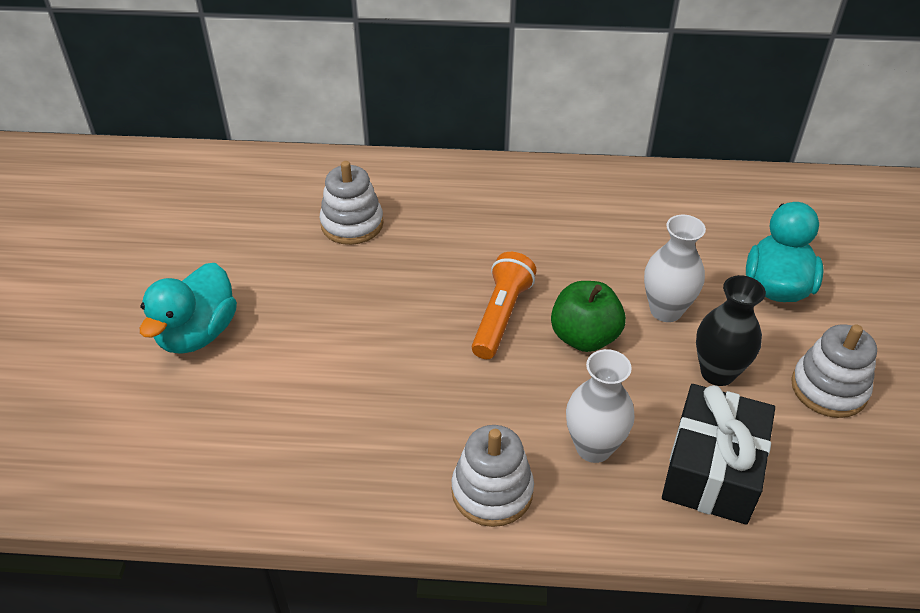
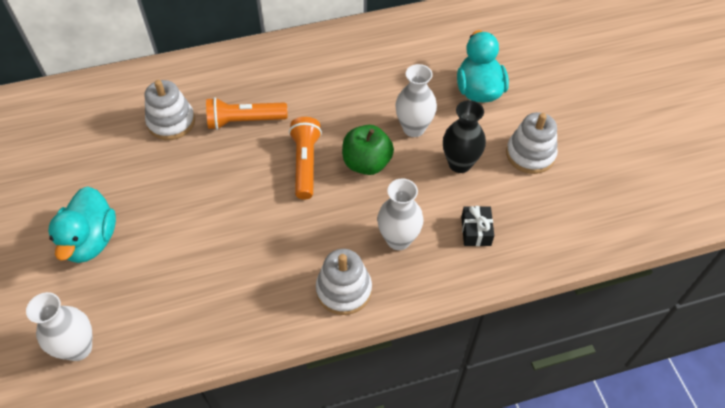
camera: 20 degrees left, 10 degrees up
(124, 456) = (78, 348): none -> white vase
(442, 245) = (244, 121): none -> orange flashlight
(712, 469) = (476, 231): black gift -> black gift, size x0.50

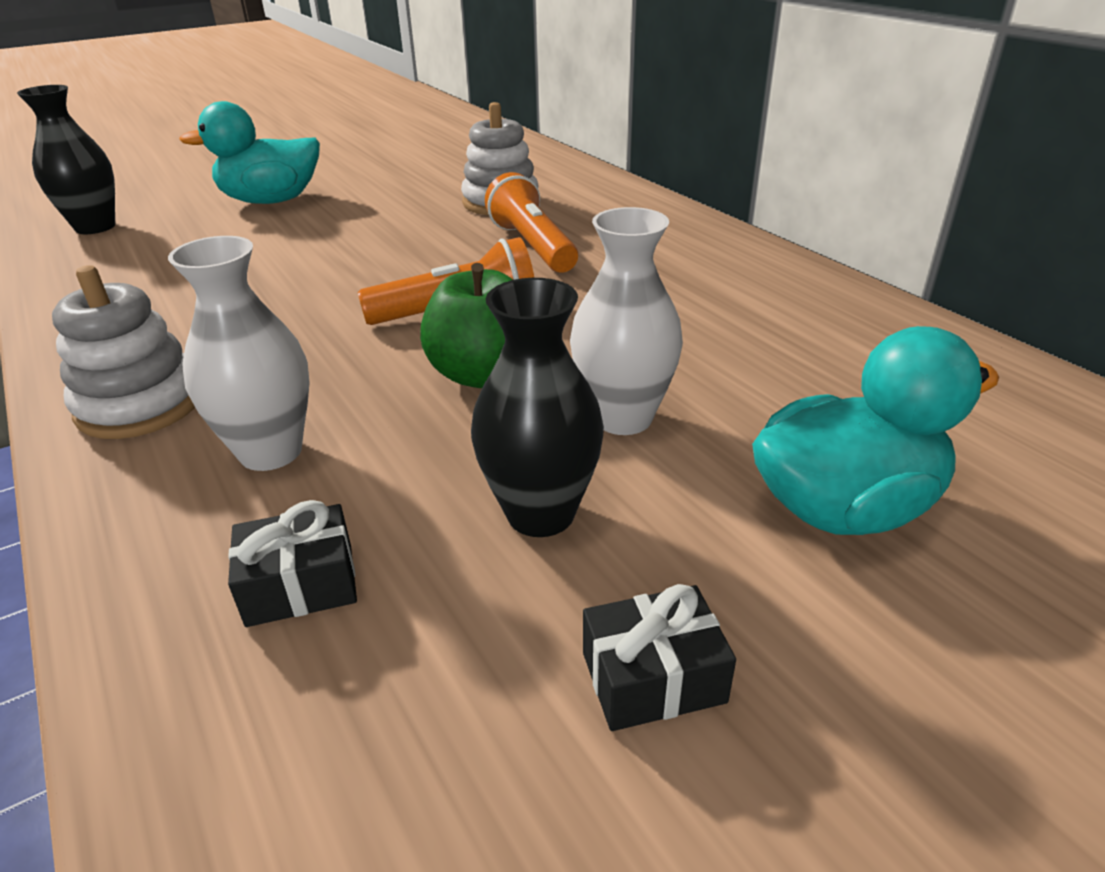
camera: 75 degrees right, 20 degrees down
(78, 348) = (95, 227): white vase -> black vase
(530, 154) = (653, 677): white stacking toy -> black gift

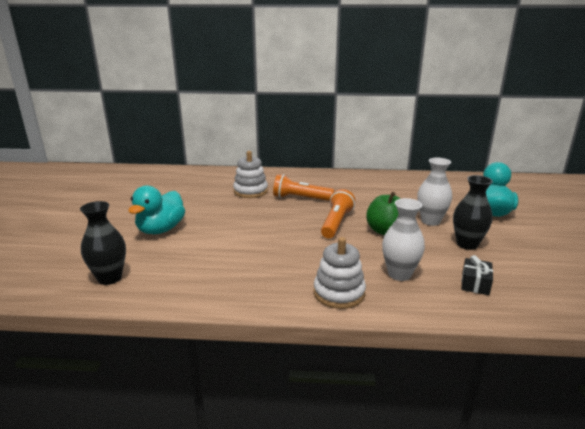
camera: 55 degrees left, 10 degrees down
(653, 677) = (535, 250): black gift -> none

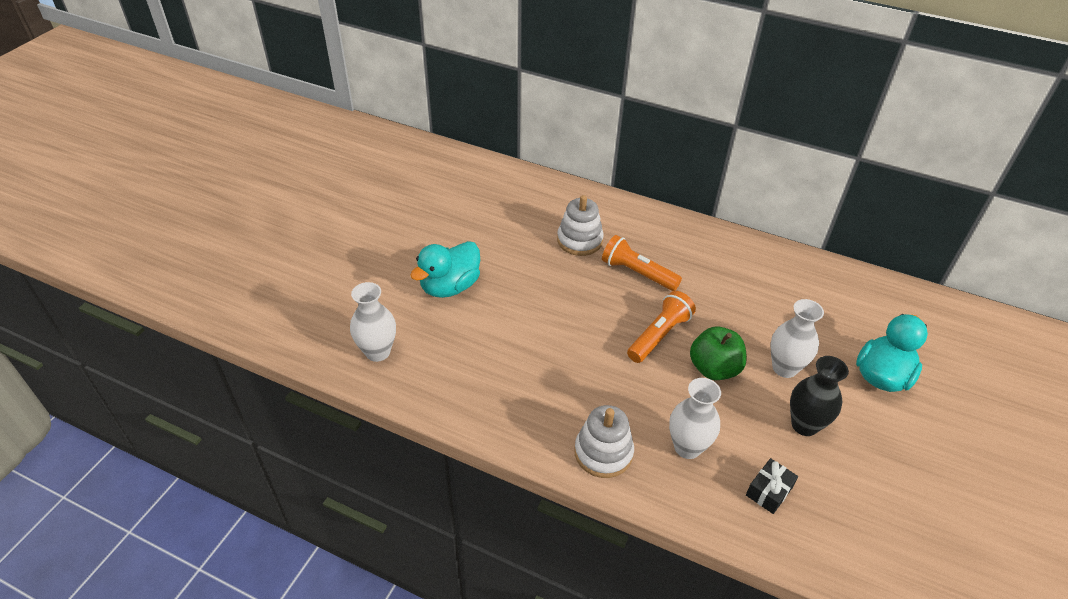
camera: 20 degrees right, 20 degrees up
(110, 278) = (378, 352): black vase -> white vase

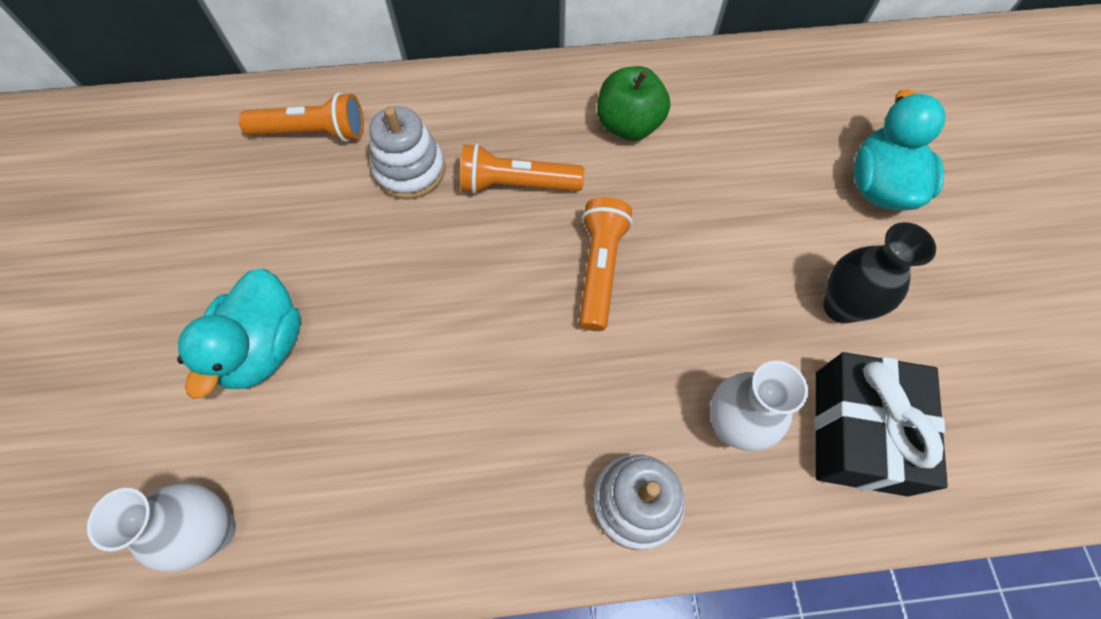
camera: 30 degrees left, 20 degrees up
(537, 201) = (313, 132): none -> orange flashlight
(714, 368) = (694, 283): green apple -> green apple (628, 125)
(769, 491) = (859, 431): black gift -> black gift, size x2.01
(784, 368) = (772, 235): white vase -> none

